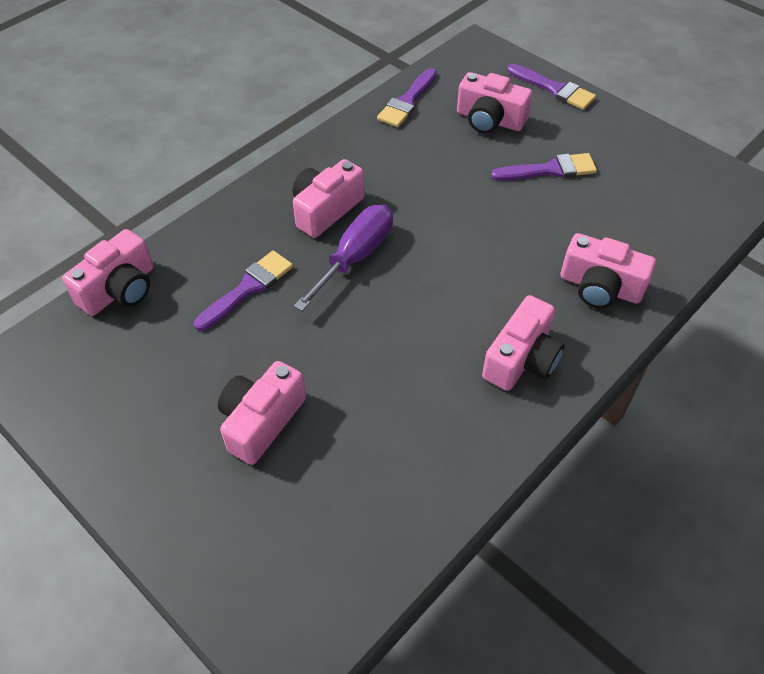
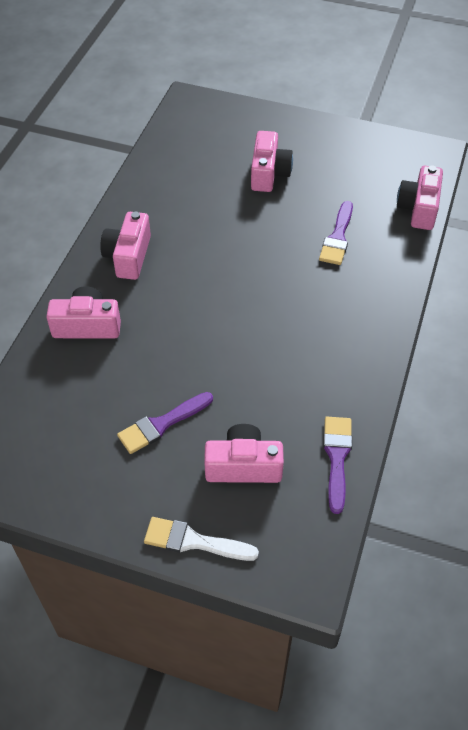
camera: 155 degrees right, 0 degrees up
(325, 210) = (329, 313): pink camera -> none
(355, 256) = (280, 284): purple screwdriver -> none
(554, 89) = (194, 541): purple brush -> white brush

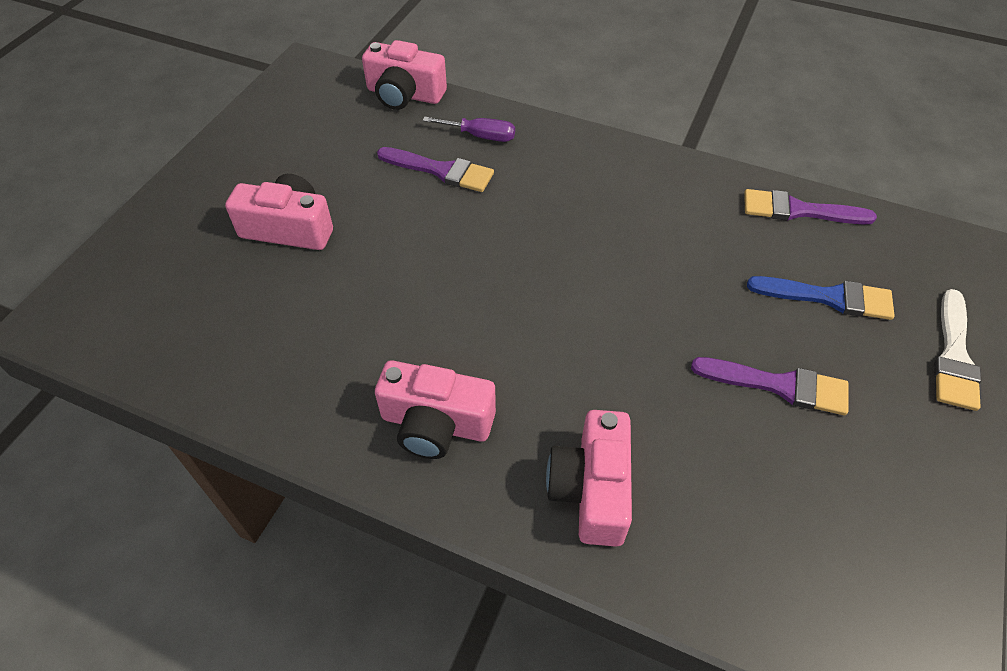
camera: 85 degrees left, 0 degrees up
(161, 424) = (779, 385): purple brush -> purple brush turned 45 degrees counterclockwise
(243, 466) = (828, 297): pink camera -> blue brush
(381, 255) = (480, 136): none -> purple screwdriver

